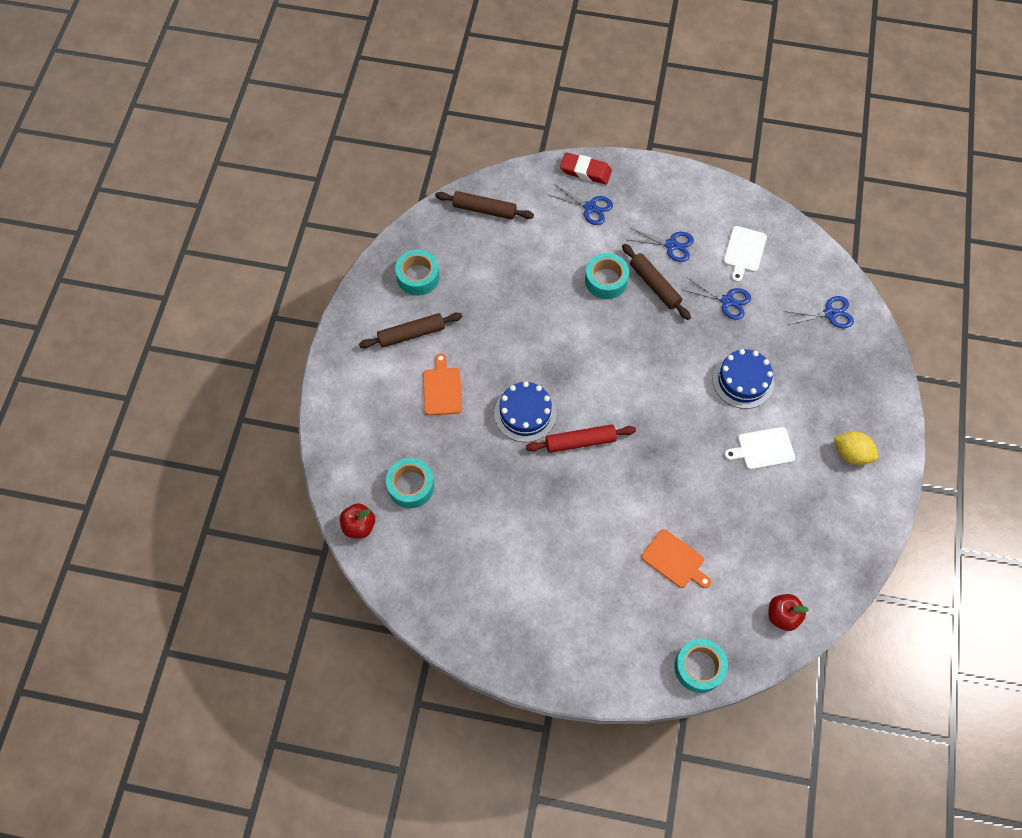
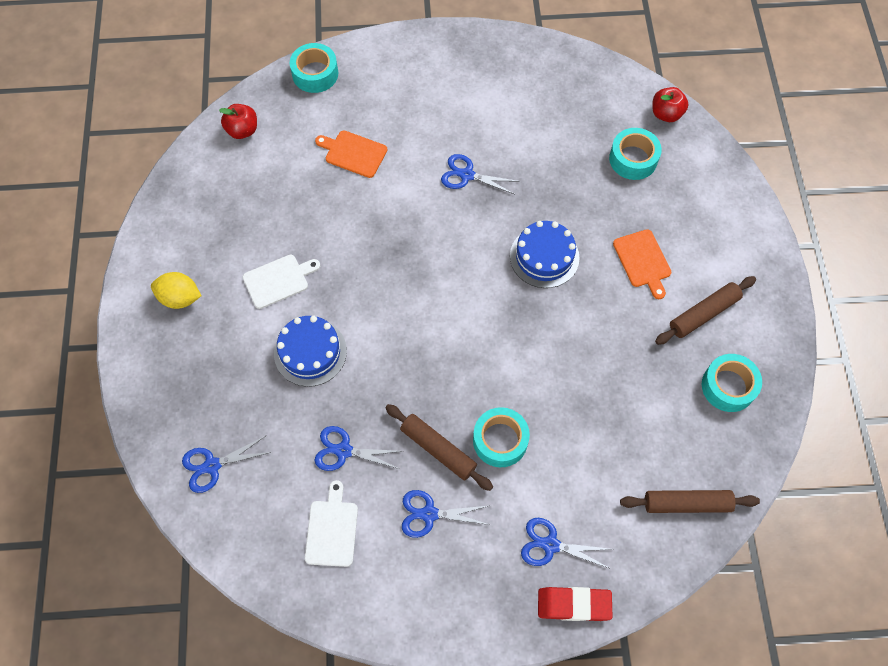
camera: 165 degrees right, 0 degrees up
(571, 509) = (467, 175): none -> blue scissors
(580, 441) = (476, 241): red rolling pin -> none

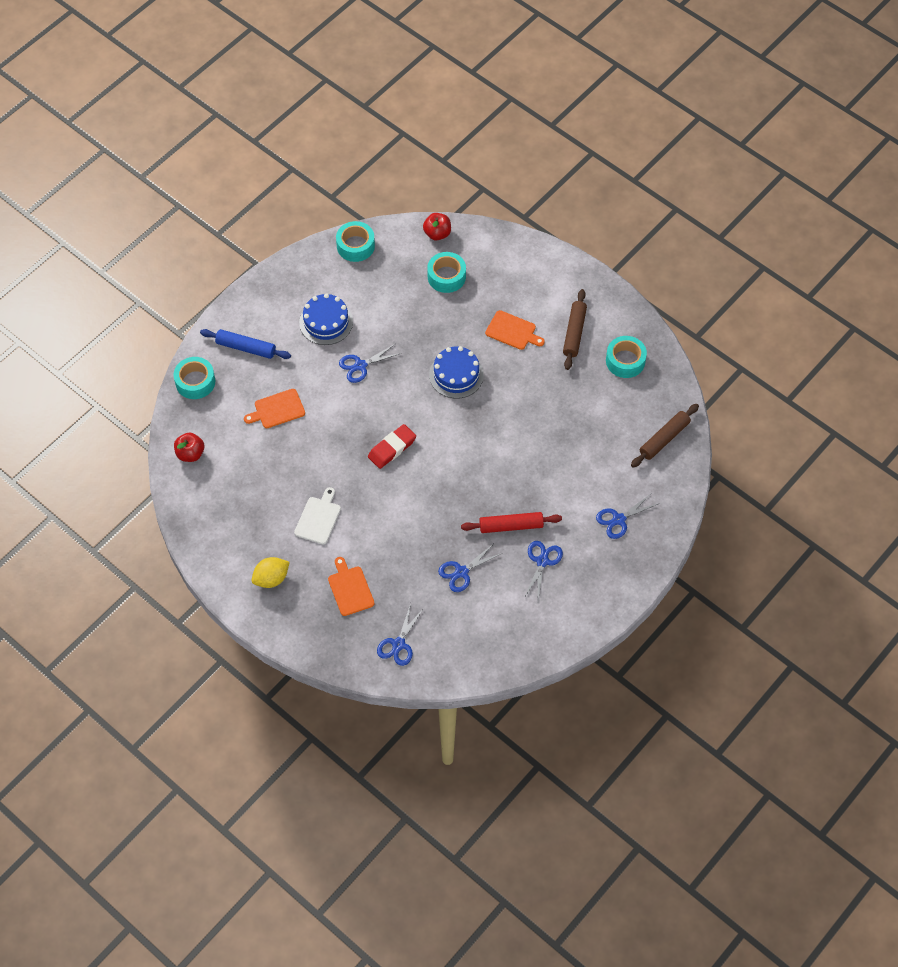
camera: 45 degrees left, 5 degrees down
(231, 371) = (350, 589): none -> orange cutting board
(310, 352) = (383, 539): blue cake -> blue cake (326, 322)
(332, 530) = (500, 615): white cutting board -> none
(388, 79) = (246, 348): none -> blue rolling pin
(429, 514) = (542, 561): blue scissors -> blue scissors turned 150 degrees clockwise
(438, 449) = (511, 526): brown rolling pin -> red rolling pin
(500, 440) = (538, 492): turquoise tape -> turquoise tape (355, 246)
(574, 605) = (659, 537): red eraser -> red eraser (392, 448)

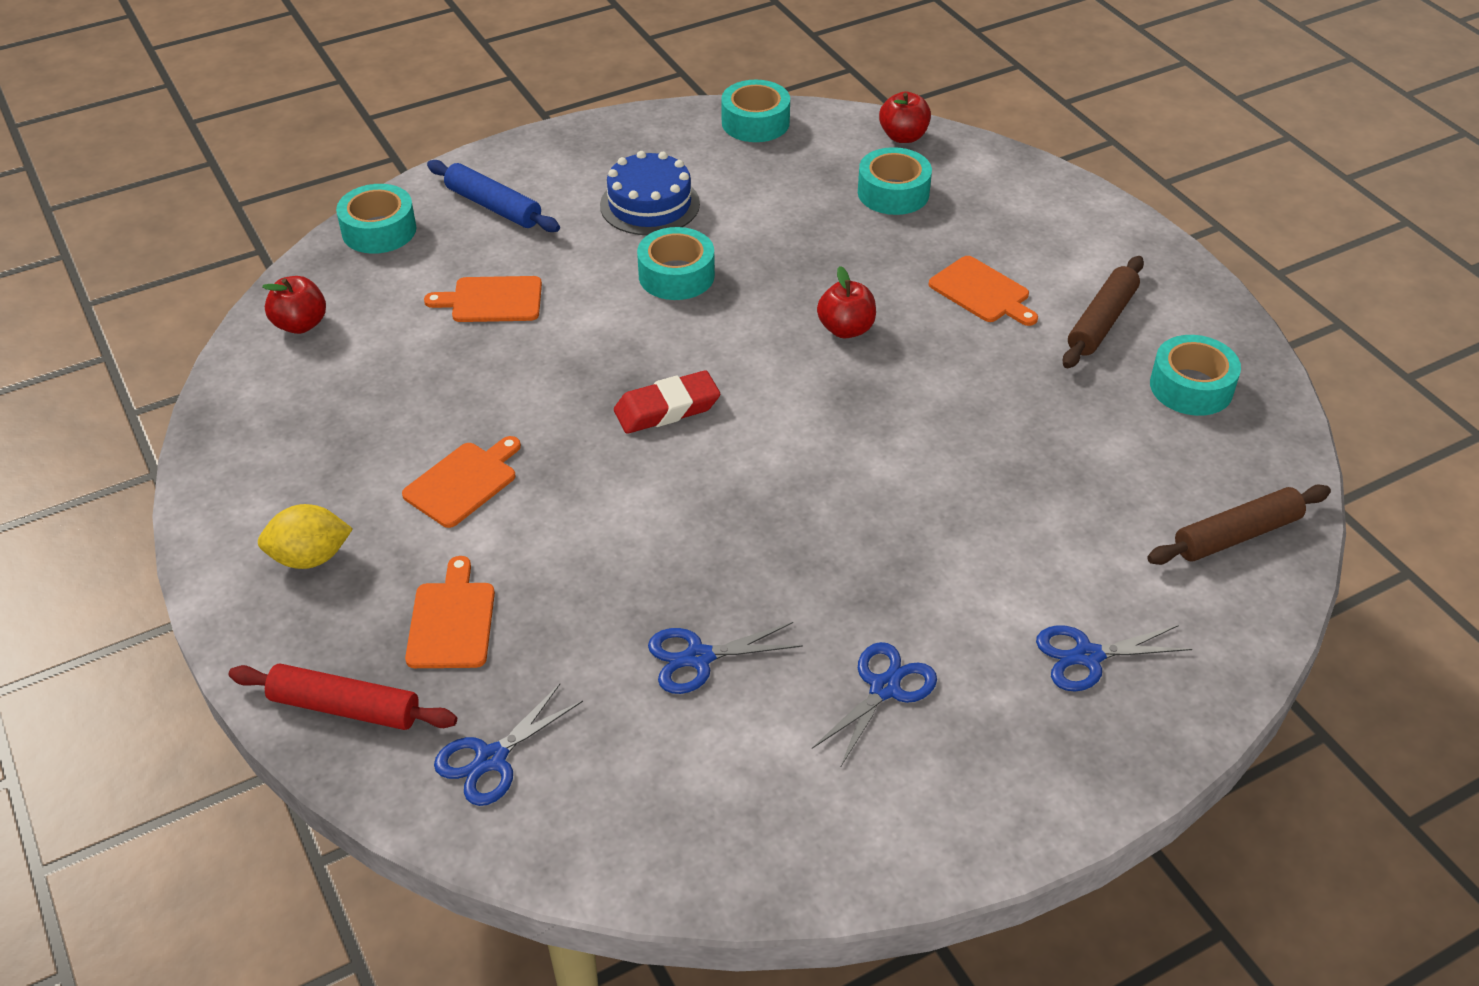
camera: 20 degrees right, 15 degrees down
(318, 518) = (463, 482): white cutting board -> orange cutting board
(360, 366) = (676, 275): blue scissors -> turquoise tape
(456, 375) = (846, 329): blue cake -> red apple
(511, 526) = (844, 602): red rolling pin -> red rolling pin (345, 707)

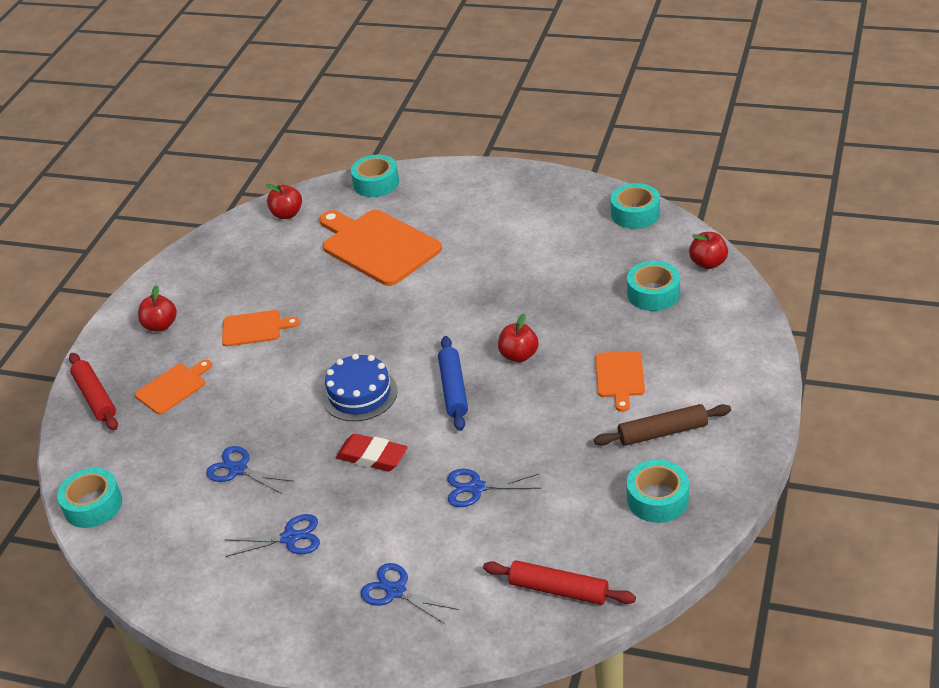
camera: 50 degrees right, 5 degrees down
(310, 557) = (160, 325): yellow lemon -> red apple
(491, 759) = (114, 455): blue scissors -> blue scissors (476, 488)
(492, 300) = (378, 246): orange cutting board -> orange cutting board, size x1.91
(493, 206) = (441, 196): blue rolling pin -> blue rolling pin (453, 389)
(650, 204) = (516, 234): blue cake -> blue cake (359, 394)
(667, 409) = (380, 346): red eraser -> red eraser (372, 457)
(676, 275) = (476, 279): turquoise tape -> turquoise tape (93, 505)
(1236, 535) = (558, 590): brown rolling pin -> red rolling pin

